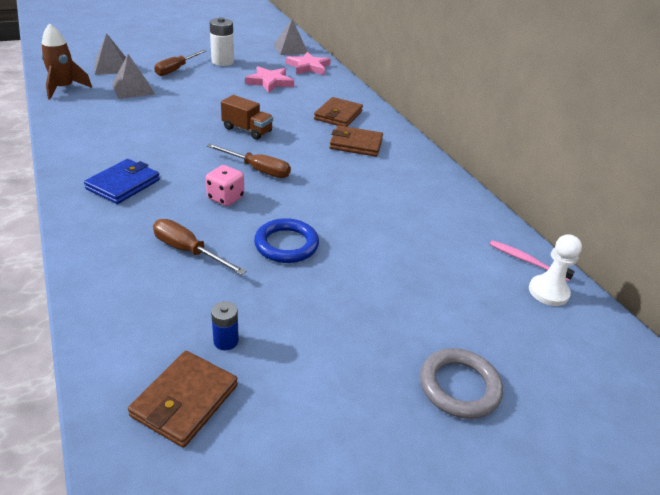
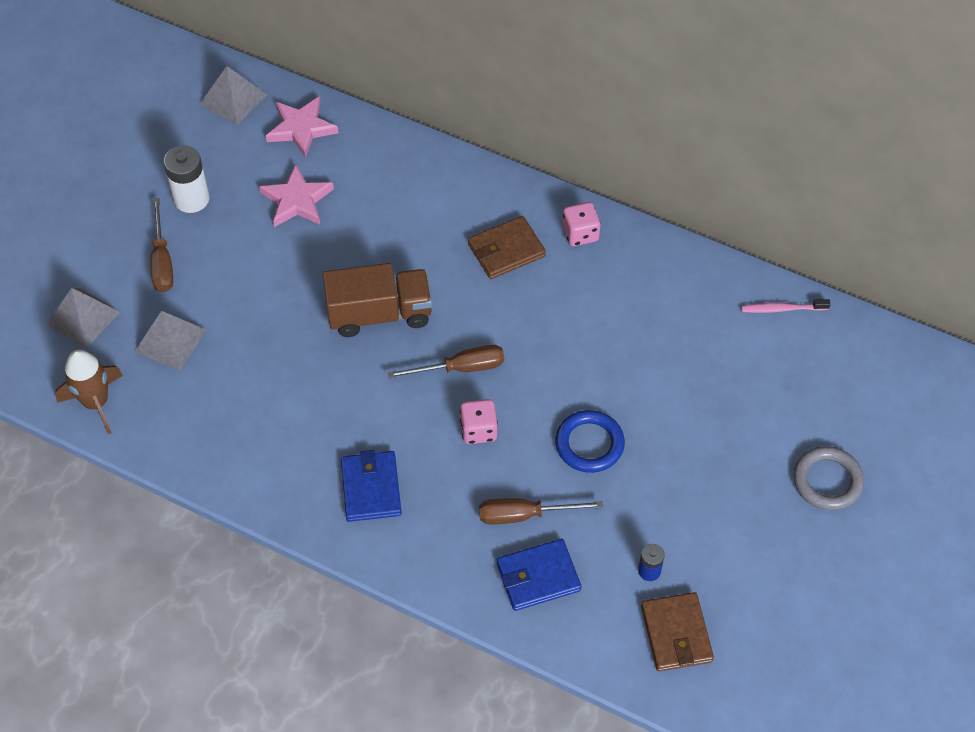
camera: 35 degrees left, 20 degrees up
(143, 288) = (538, 577): none -> blue wallet
(247, 130) = (379, 314): brown truck -> brown truck, size x1.52
(338, 115) = (438, 210): brown wallet -> none
(412, 159) = (580, 234): none -> pink dice
(548, 292) = (821, 335): white pawn -> none

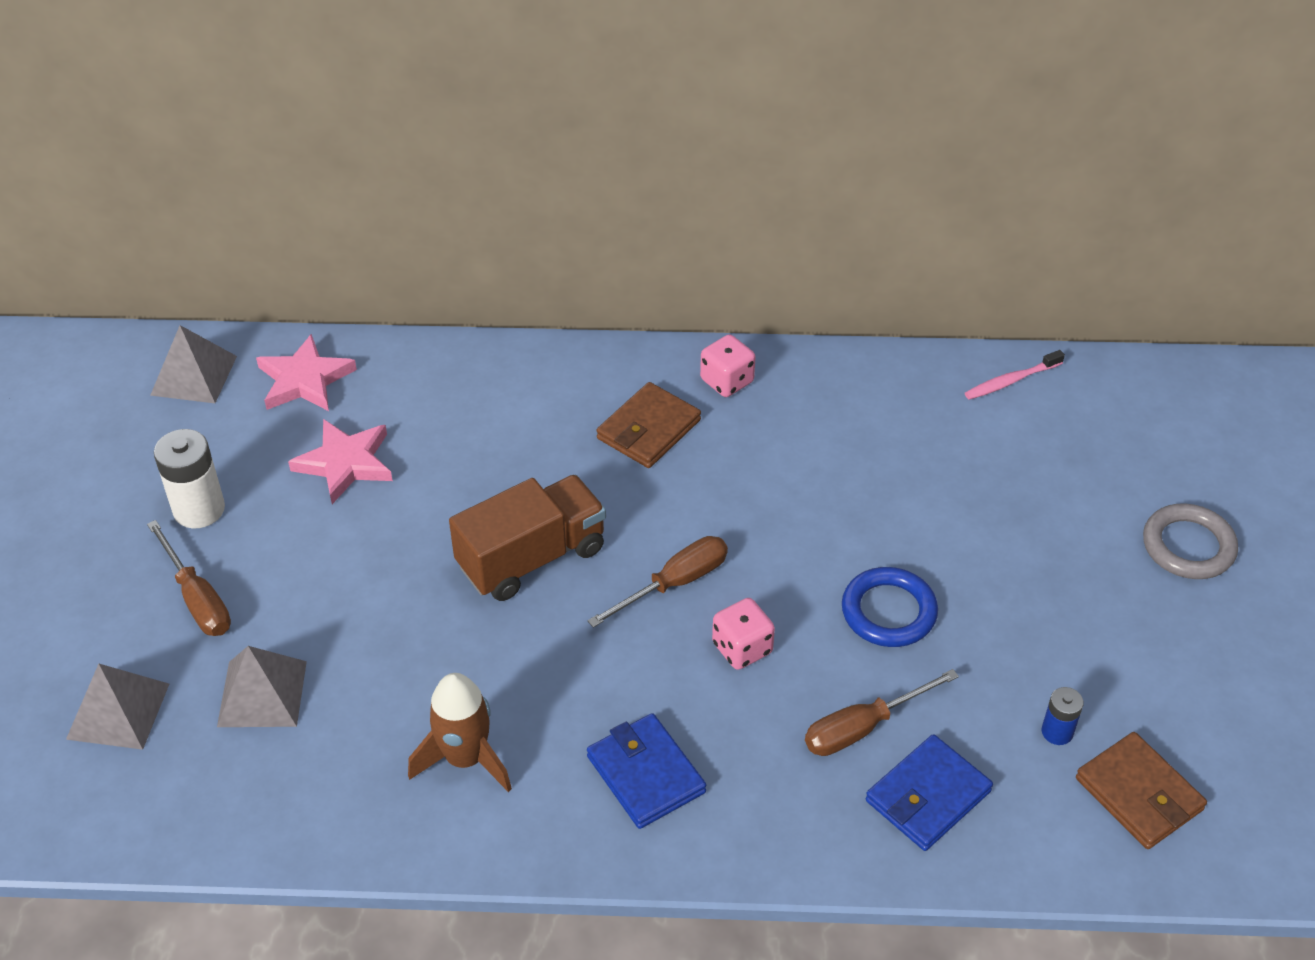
camera: 25 degrees left, 10 degrees down
(96, 403) = (195, 815): brown rocket -> brown rocket (465, 758)

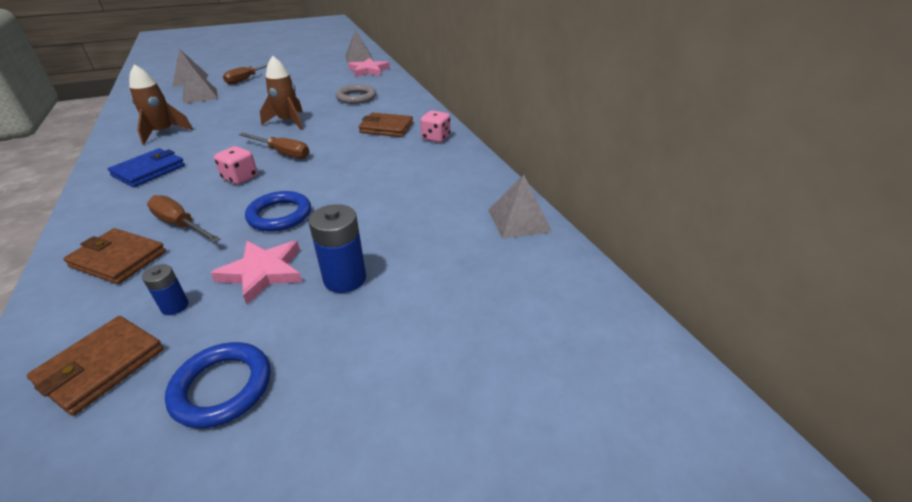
camera: 65 degrees right, 10 degrees down
(199, 509) = (292, 71): white battery -> none
(345, 463) = (328, 84): pink star -> pink star (263, 272)
(531, 558) = (288, 122): brown truck -> brown rocket
(928, 796) = (119, 259): blue wallet -> brown wallet
(1011, 381) = (519, 220): pink toothbrush -> grey pyramid
(1065, 569) = (345, 279): none -> blue battery
(1188, 546) = (402, 344): grey ring -> grey ring (356, 97)
(1201, 692) = (222, 387): none -> blue ring

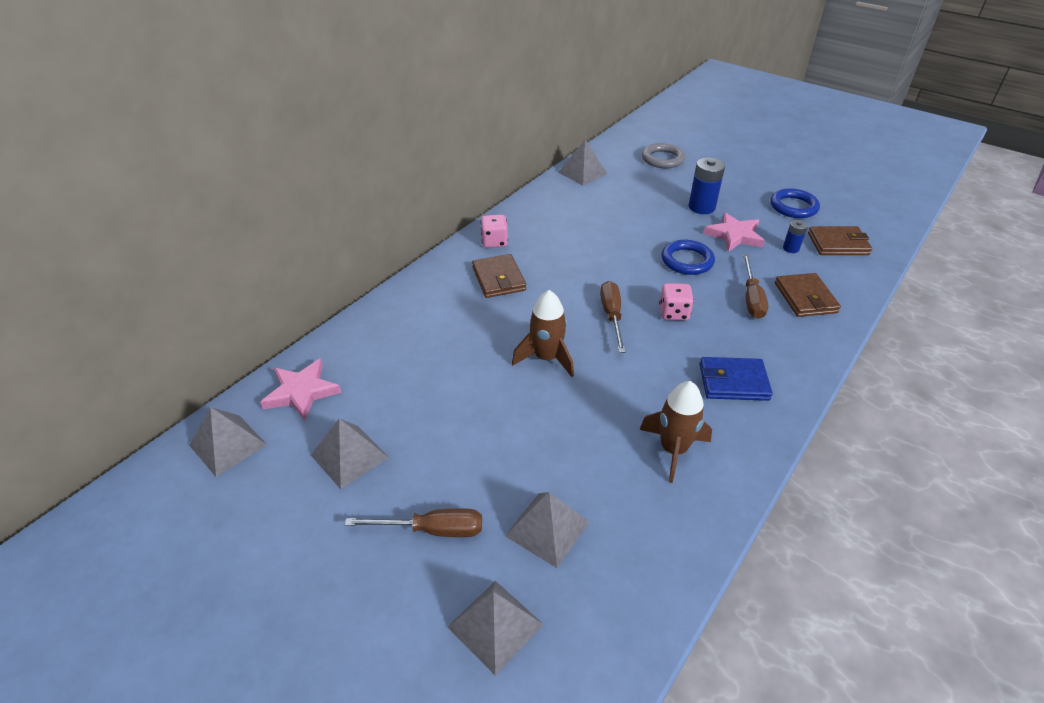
camera: 120 degrees left, 5 degrees up
(313, 73) = (349, 456): none -> grey pyramid
(356, 97) = (429, 344): grey ring -> grey ring (662, 159)

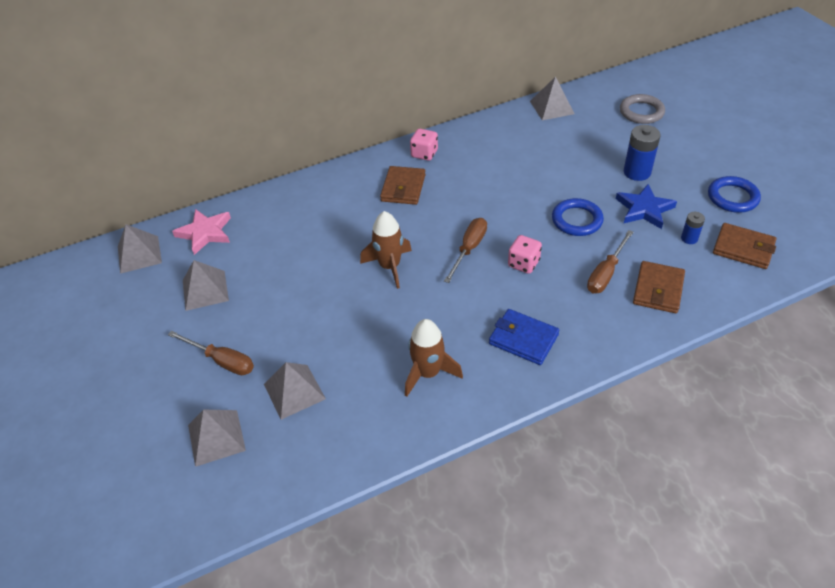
camera: 30 degrees right, 5 degrees up
(734, 235) = (644, 209): pink star -> blue star

